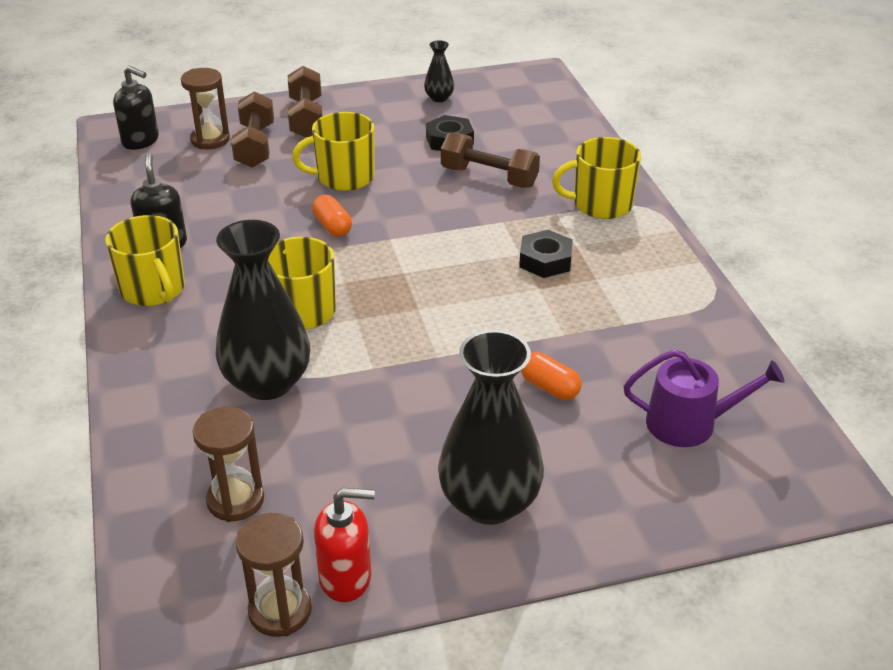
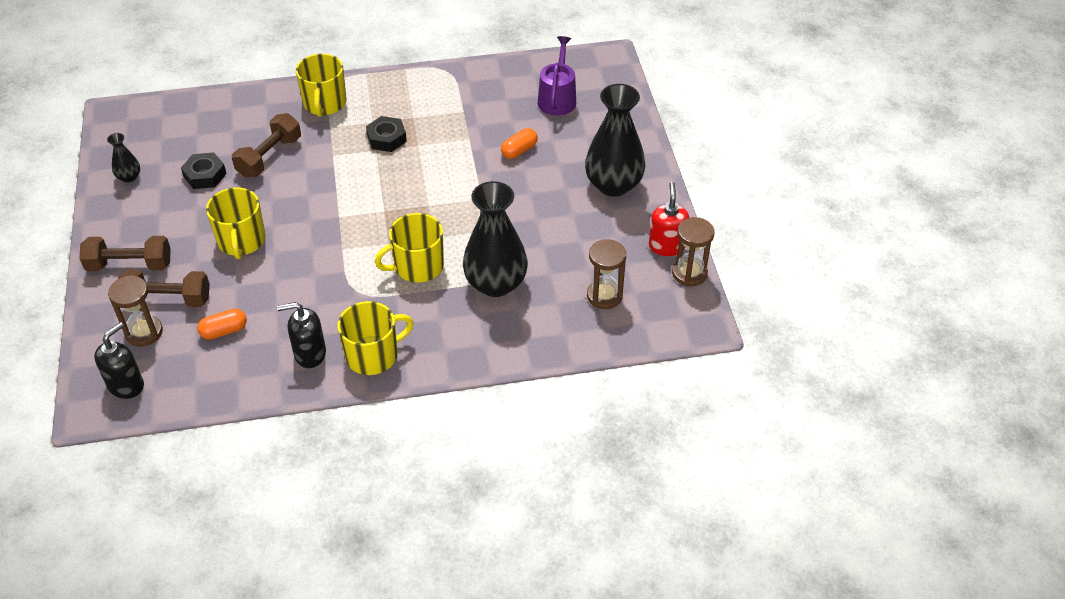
camera: 85 degrees left, 10 degrees up
(332, 226) = (313, 249): orange capsule -> orange capsule (224, 331)

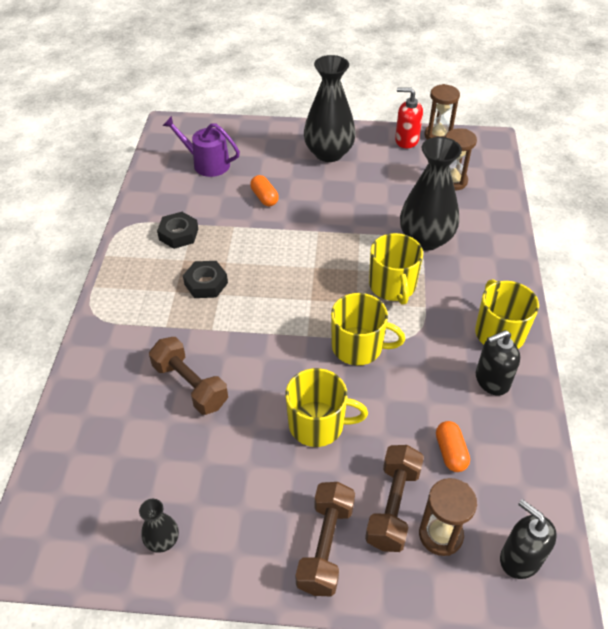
camera: 75 degrees left, 0 degrees up
(205, 175) = (194, 452): black nut -> black nut (178, 234)
(309, 354) = (491, 380): black soap dispenser -> black soap dispenser turned 60 degrees clockwise
(324, 103) = (124, 326): yellow mug -> yellow mug (358, 347)

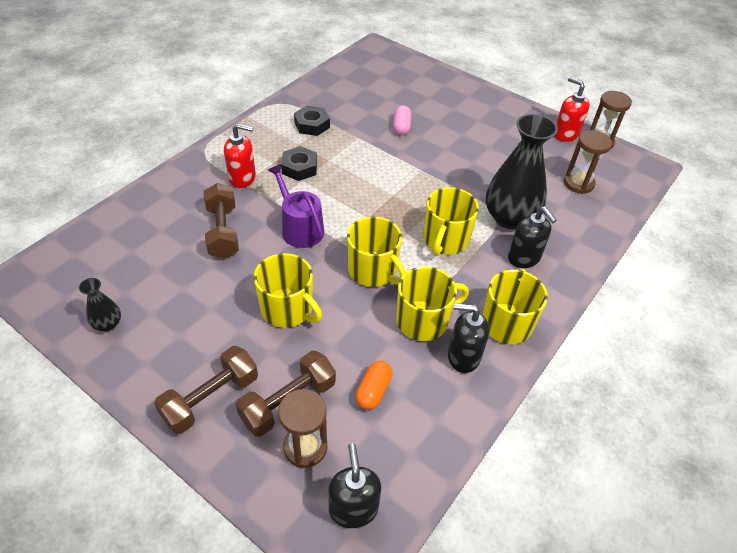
camera: 30 degrees right, 0 degrees up
(159, 322) = (242, 178): none -> red soap dispenser
(207, 163) = (379, 84): purple watering can -> purple watering can (299, 228)
(264, 197) = (401, 127): orange capsule -> pink capsule
(329, 153) = (486, 116): black vase -> none
(436, 368) = (423, 320): none -> yellow mug
(466, 269) = (524, 258): none -> black soap dispenser

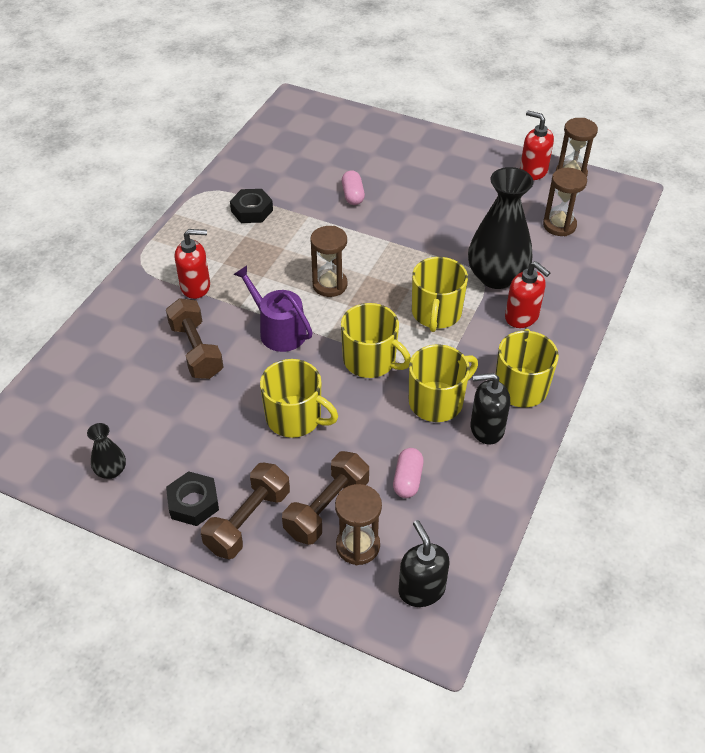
camera: 10 degrees left, 0 degrees up
(299, 168) = (255, 263): black nut -> black nut (193, 503)
(358, 197) = (329, 285): none -> brown hourglass
(373, 391) = (408, 480): orange capsule -> pink capsule
(524, 258) = (522, 317): black soap dispenser -> red soap dispenser

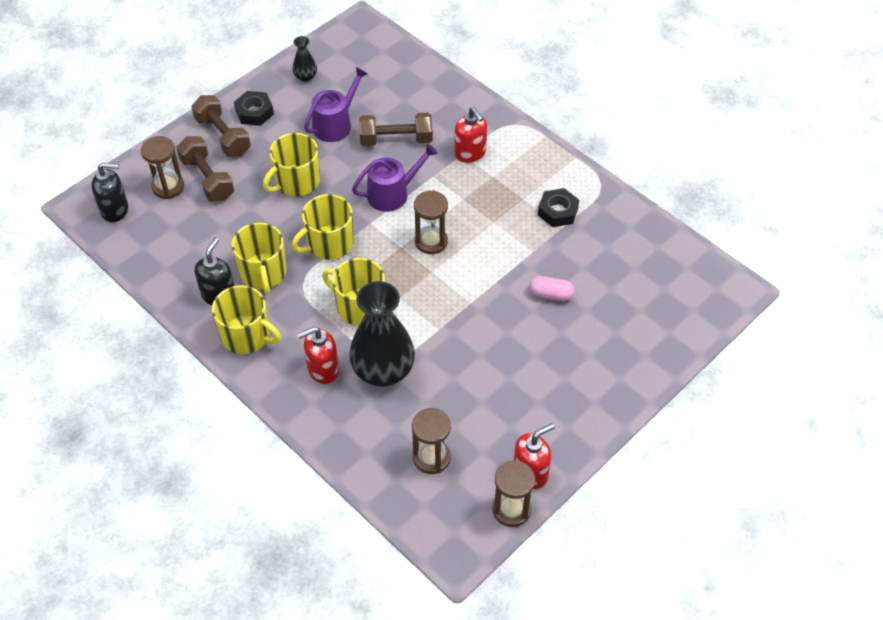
camera: 110 degrees right, 5 degrees up
(188, 412) = (335, 124): none -> purple watering can
(196, 286) = (470, 153): red soap dispenser -> red soap dispenser turned 45 degrees counterclockwise
(408, 480) = (203, 230): pink capsule -> none

